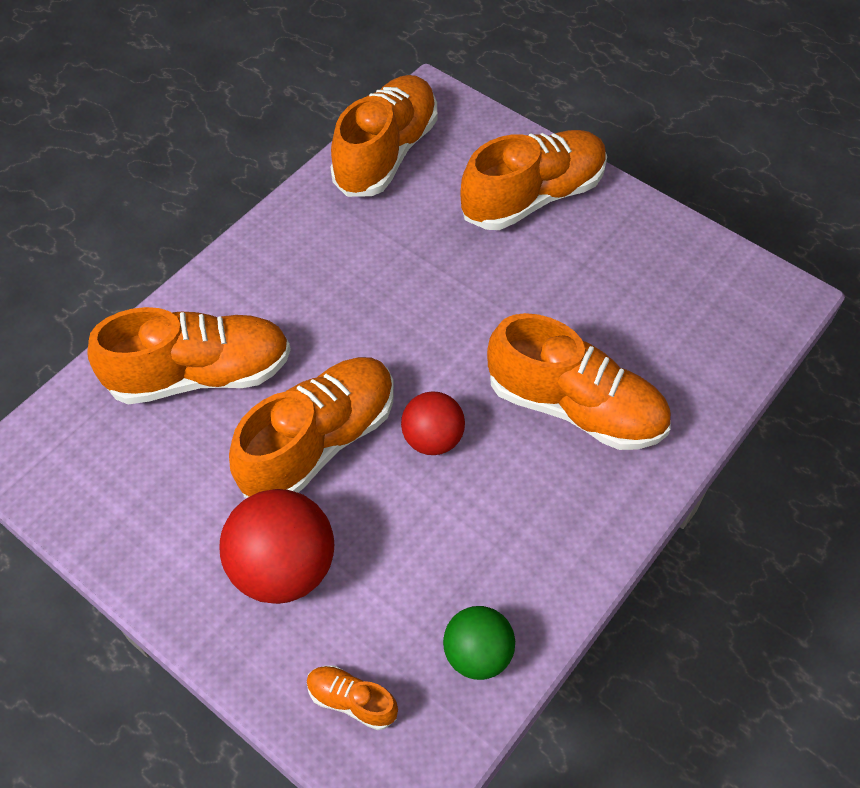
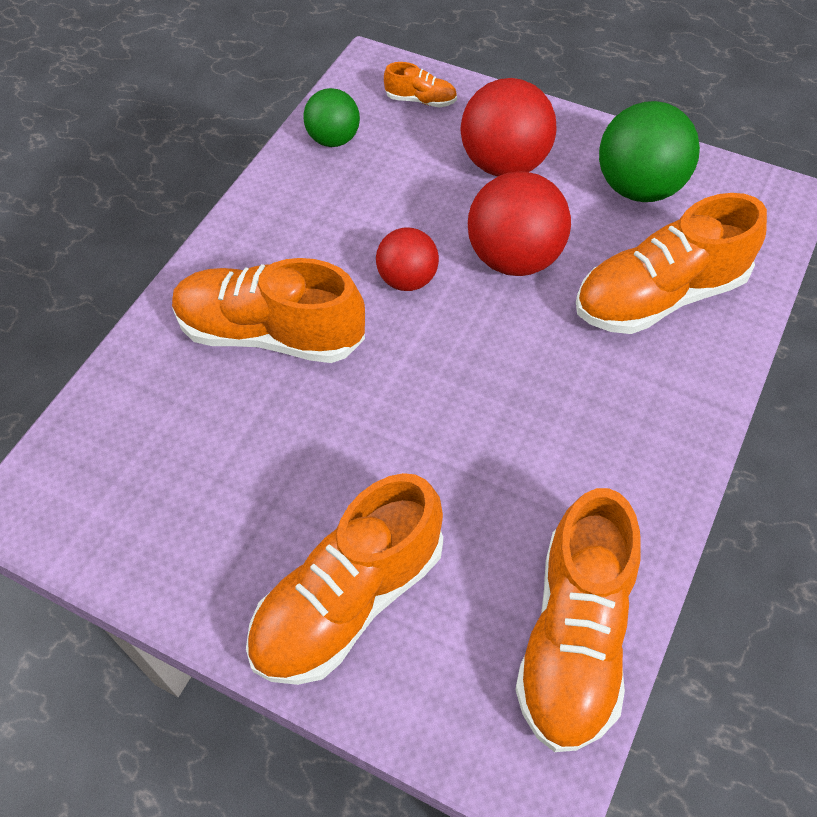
camera: 170 degrees right, 0 degrees up
(152, 502) = (639, 187): none -> green ball
(319, 442) = (514, 258): orange shoe -> red ball

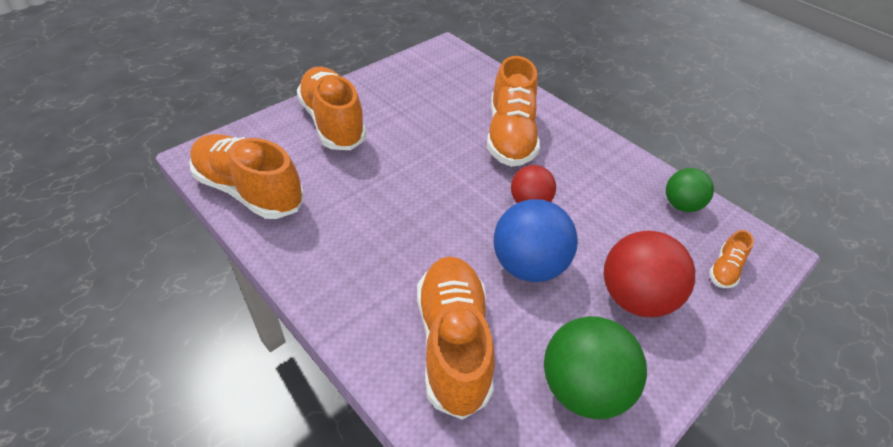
camera: 105 degrees right, 10 degrees down
(271, 334) = (510, 136): orange shoe -> orange shoe turned 150 degrees clockwise
(514, 258) = (528, 265): red ball -> blue ball

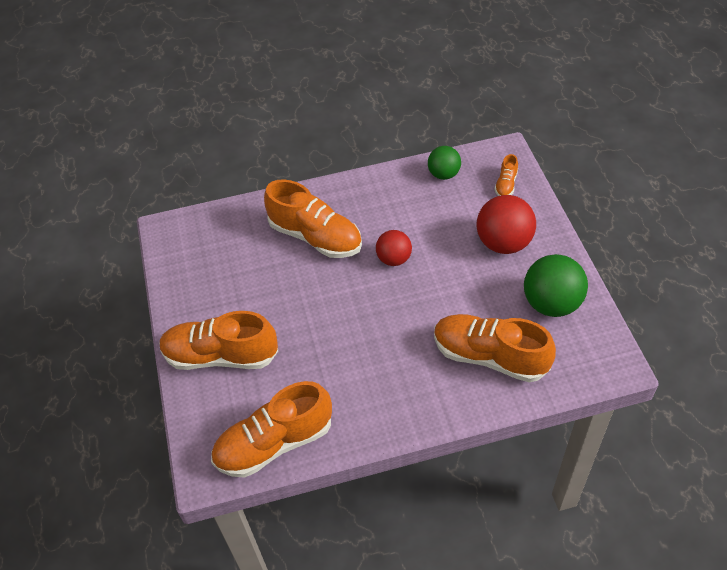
camera: 55 degrees left, 5 degrees up
(528, 265) = (449, 287): blue ball -> none
(725, 269) = (506, 184): orange shoe -> orange shoe turned 45 degrees clockwise

